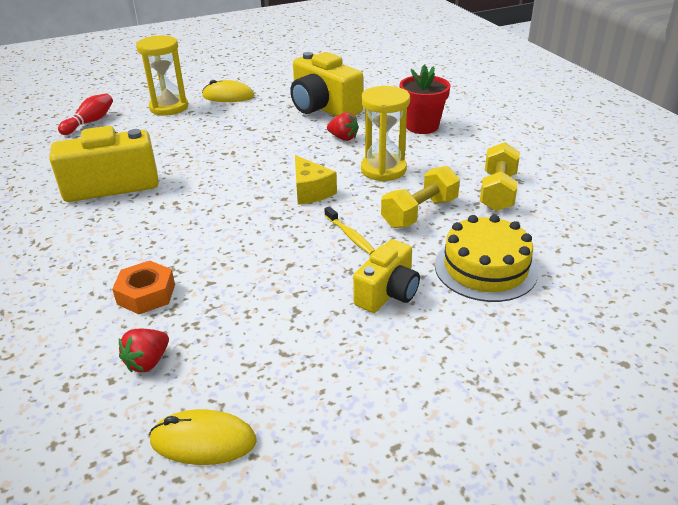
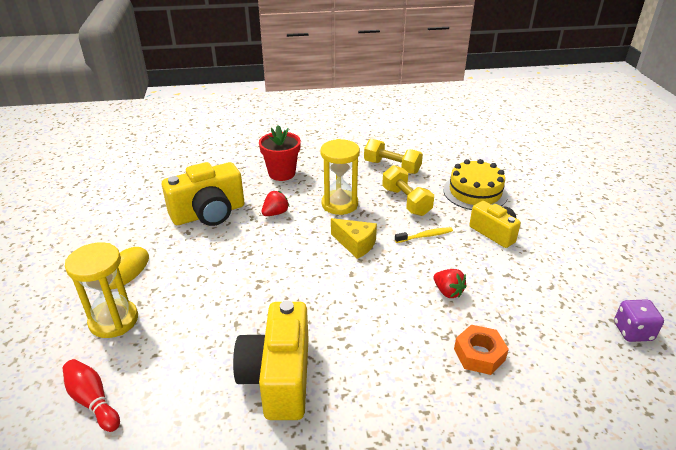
camera: 75 degrees left, 0 degrees up
(148, 362) = (561, 356): red strawberry -> red strawberry (448, 292)
(203, 441) = (633, 332): yellow mouse -> purple dice
(311, 191) = (355, 244): yellow cheese -> yellow cheese turned 45 degrees clockwise

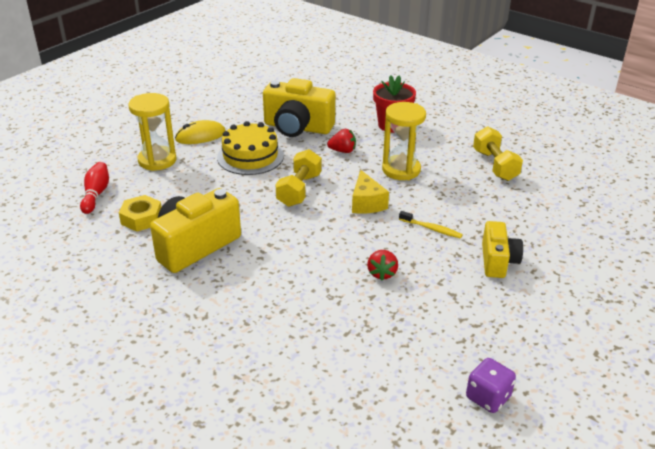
camera: 45 degrees right, 0 degrees up
(185, 389) = (141, 218): none -> yellow nut
(406, 201) = (460, 197): yellow dumbbell -> yellow dumbbell (299, 190)
(475, 192) = (539, 223): yellow cake -> yellow cake (250, 156)
(479, 354) = (335, 321): orange nut -> none

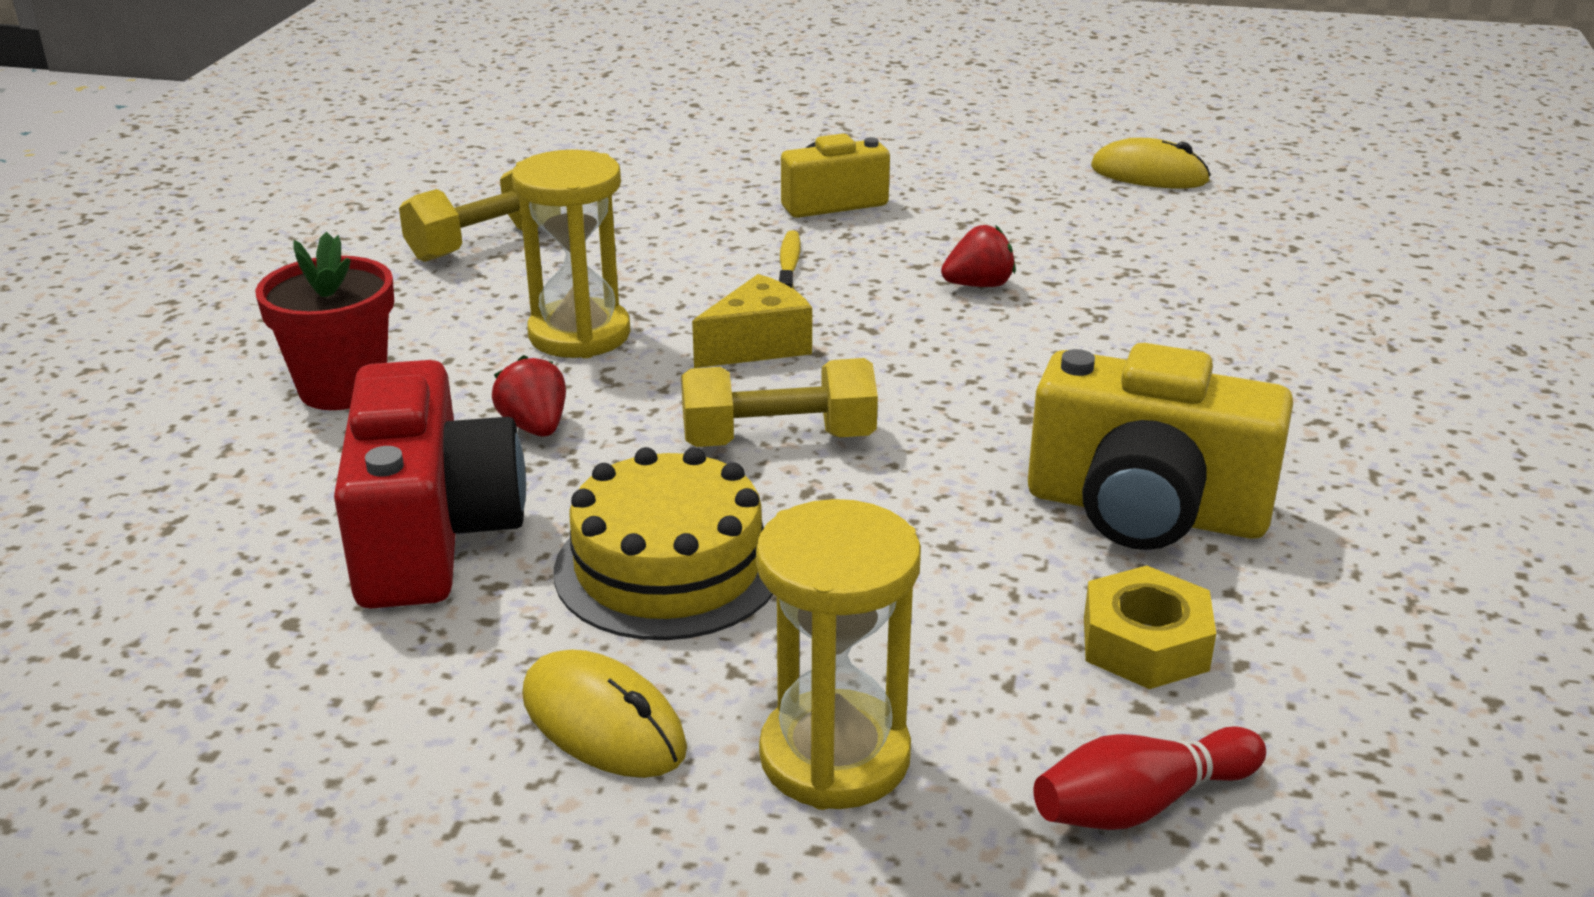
camera: 115 degrees left, 5 degrees down
(297, 127) = (432, 536): yellow camera -> red camera
(488, 397) = (1149, 174): purple dice -> yellow mouse

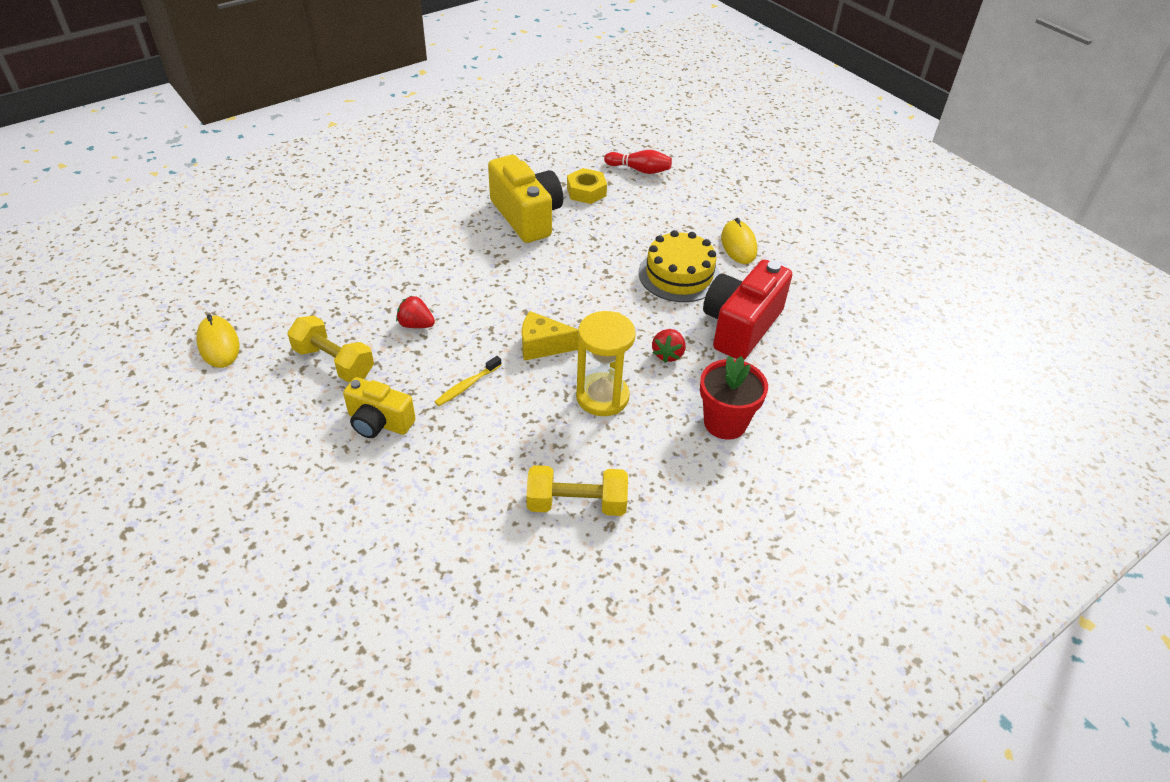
camera: 140 degrees left, 15 degrees up
(778, 439) = (592, 299): yellow dumbbell -> yellow dumbbell (334, 362)
(835, 757) = (692, 210): yellow hourglass -> none

